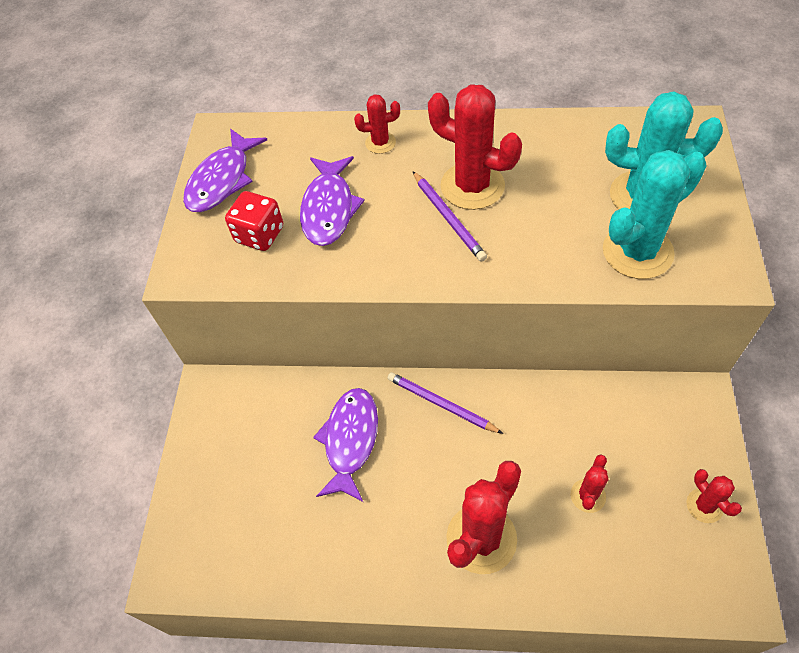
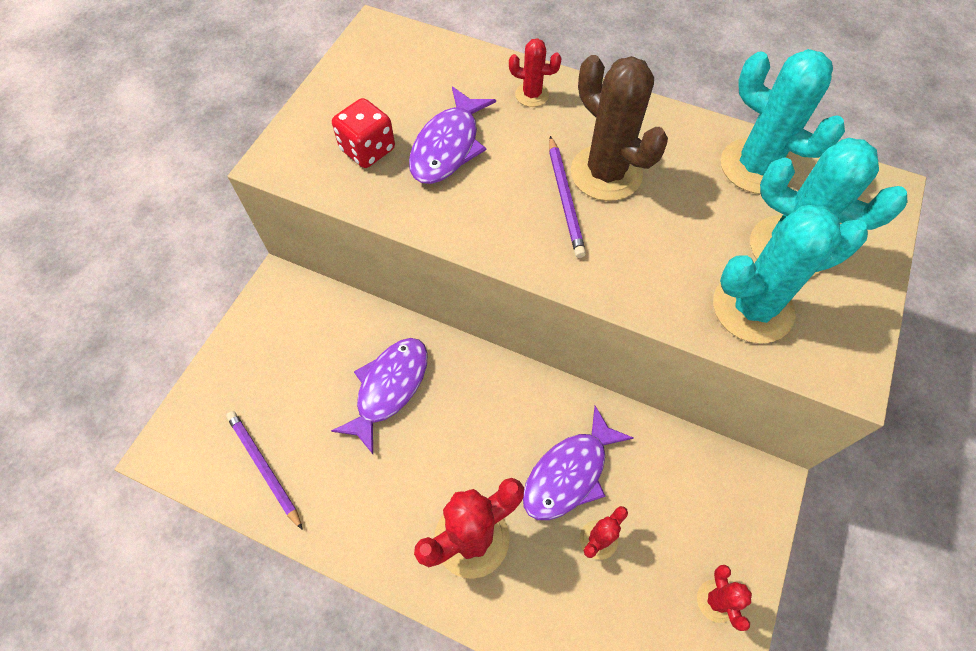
camera: 15 degrees right, 5 degrees up
(222, 180) = (357, 81): purple fish -> purple fish (569, 473)
(441, 404) = (493, 387): purple pencil -> purple pencil (264, 468)
(472, 186) = (606, 173): red cactus -> brown cactus
(589, 141) = (755, 166): none -> turquoise cactus

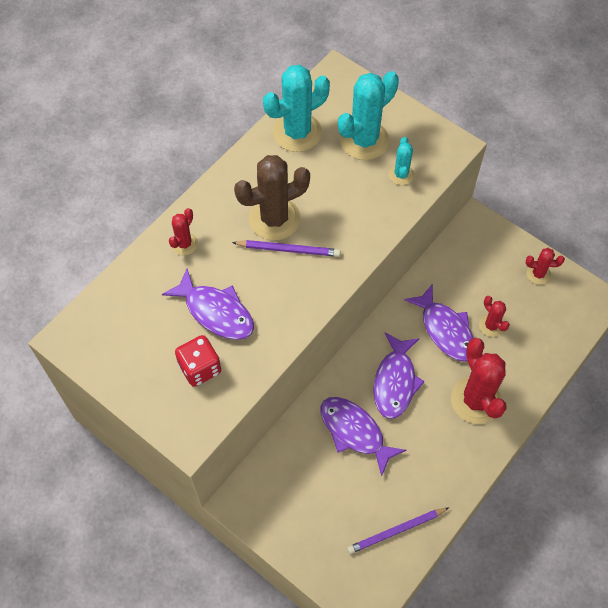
camera: 75 degrees left, 0 degrees up
(471, 422) = (395, 382): none -> purple fish
(752, 308) = (401, 174): turquoise cactus -> turquoise cactus, size x0.51

